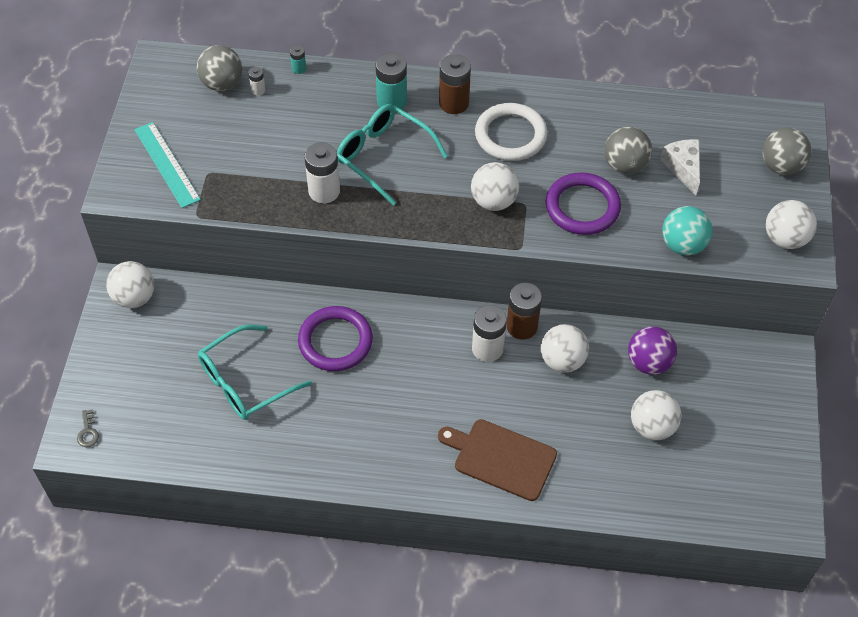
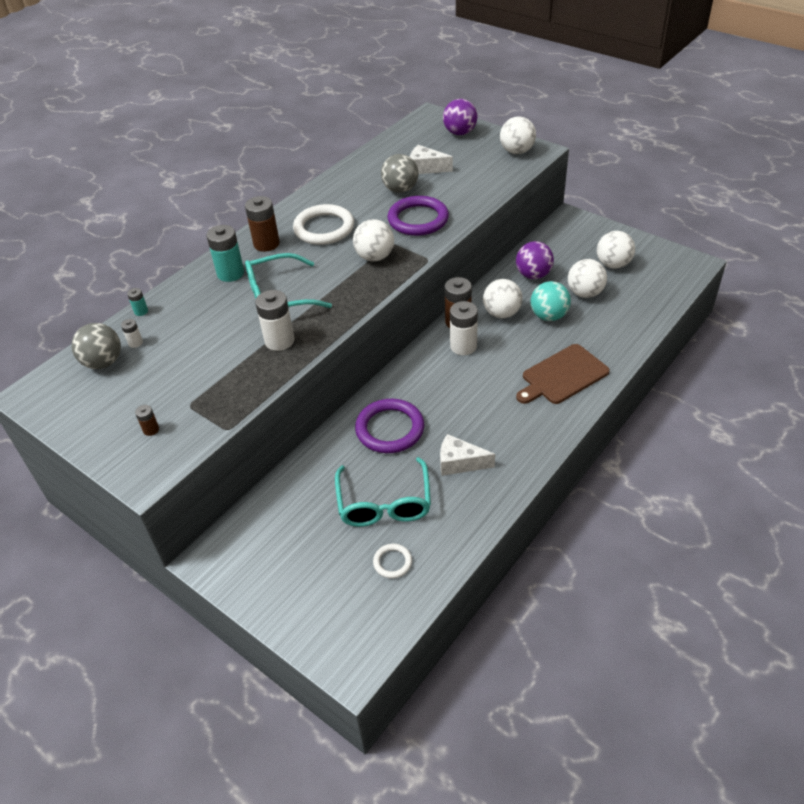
camera: 55 degrees left, 10 degrees down
(88, 432) = (349, 647): grey key -> none
(134, 297) = (230, 552): white ball -> white ball (613, 264)
(167, 164) = (151, 430): turquoise ruler -> brown battery
(185, 420) = (392, 562): none -> white ring
(326, 419) = (459, 463): none -> white cheese
(683, 245) = (487, 190): turquoise ball -> turquoise ball (549, 316)
(781, 166) = (460, 133): grey ball -> purple ball

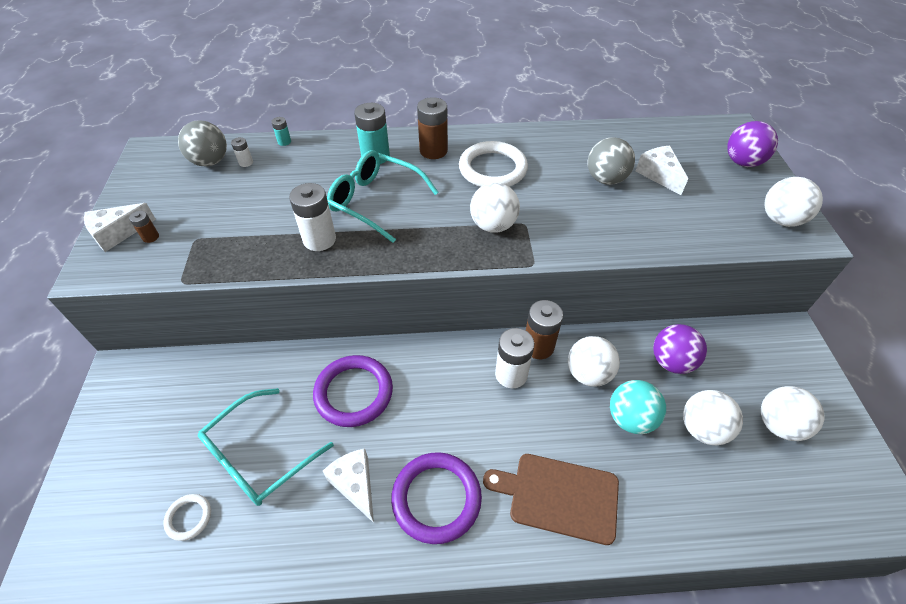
camera: 45 degrees right, 5 degrees up
(119, 448) = (118, 233): none -> white cheese
(418, 219) = (580, 219): purple ring -> purple ring (436, 498)

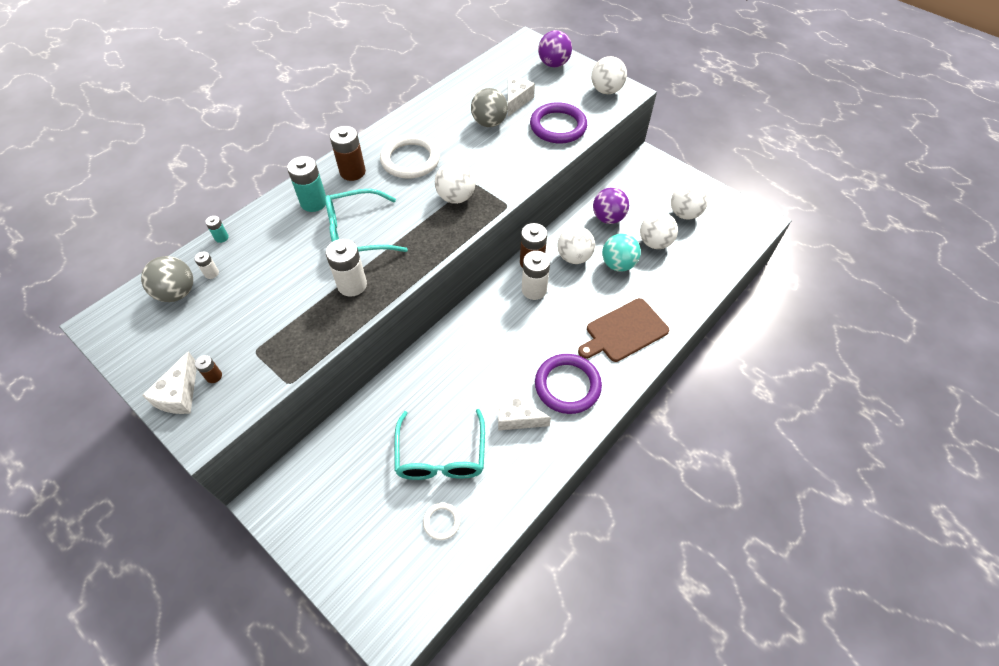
camera: 45 degrees left, 5 degrees up
(354, 393) = (455, 374): purple ring -> purple ring (558, 126)
(659, 175) = (516, 101): white cheese -> white cheese turned 90 degrees clockwise

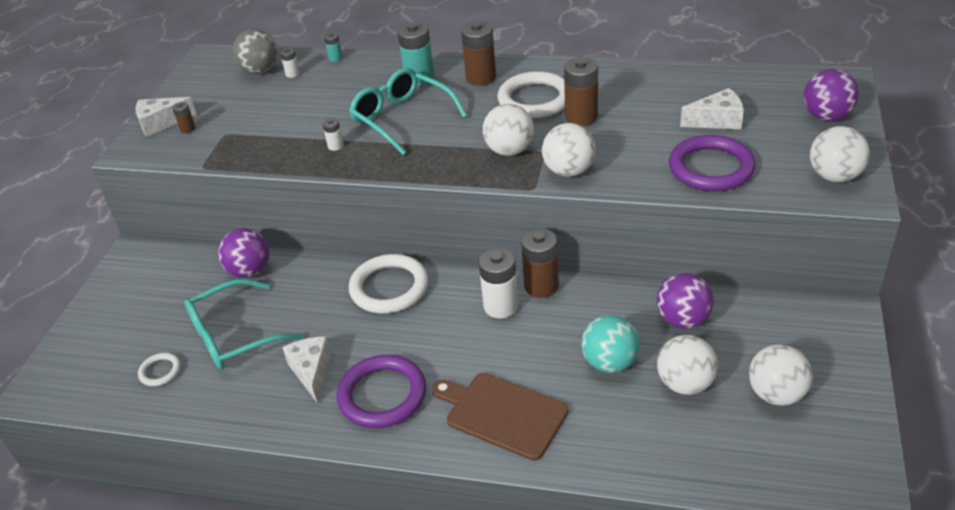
camera: 65 degrees right, 15 degrees down
(352, 285) = (335, 146): white battery -> white battery, size x0.49
(373, 419) = (250, 271): none -> purple ball
(453, 149) = (581, 117): none -> brown battery
(468, 339) = (389, 287): none -> white ring
(489, 123) = (653, 119): grey ball -> none
(574, 257) = (583, 317): white ball -> white ball (569, 171)

